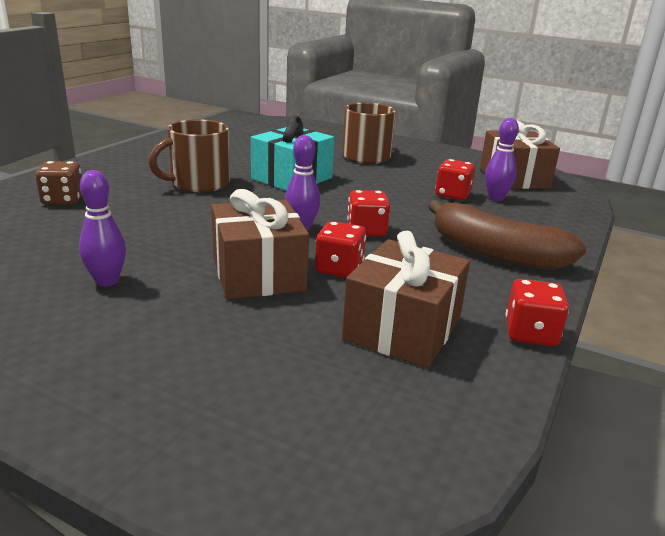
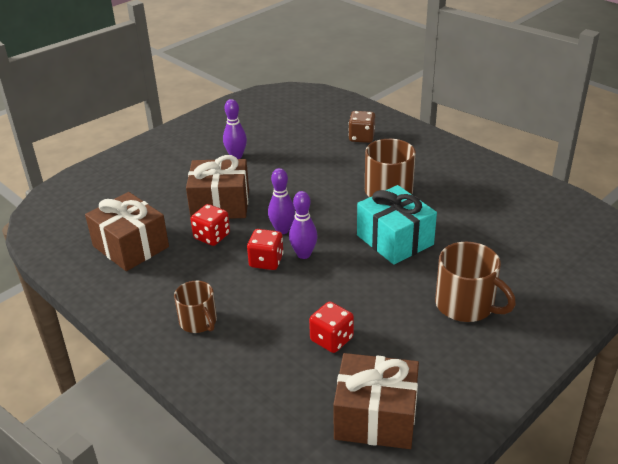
camera: 110 degrees right, 10 degrees up
(495, 253) = (198, 321): brown banana -> brown mug
(496, 198) = (315, 371): purple bowling pin -> purple bowling pin (303, 254)
(530, 333) = (93, 296): red dice -> none

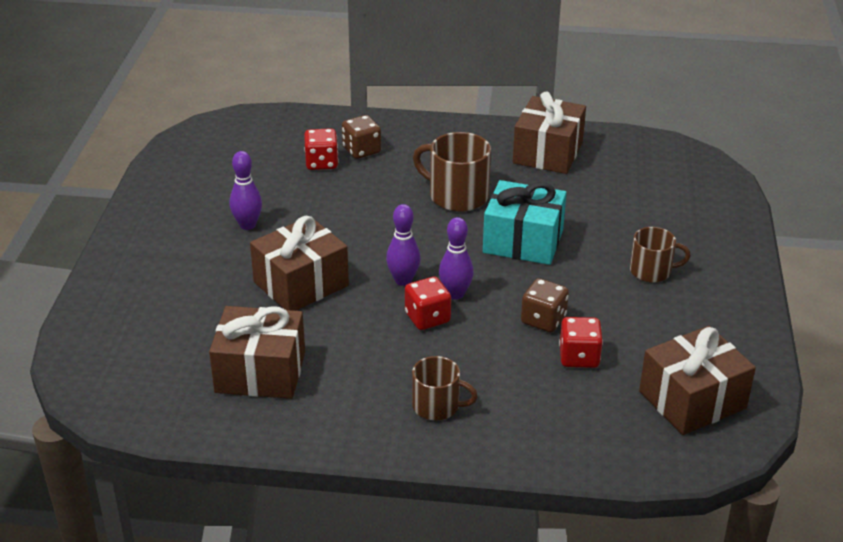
camera: 40 degrees left, 0 degrees up
(212, 236) = (337, 320): red dice -> red dice (321, 163)
(340, 300) = (543, 320): none -> brown dice
(466, 305) = (651, 271): brown mug -> brown mug, size x0.65
(491, 187) = (547, 153): none -> brown gift

